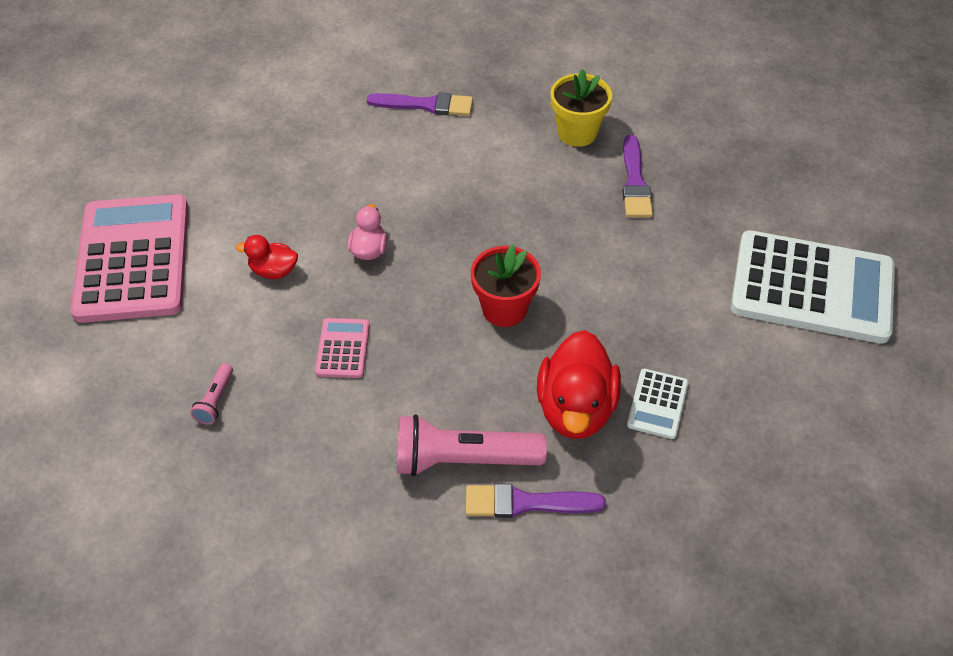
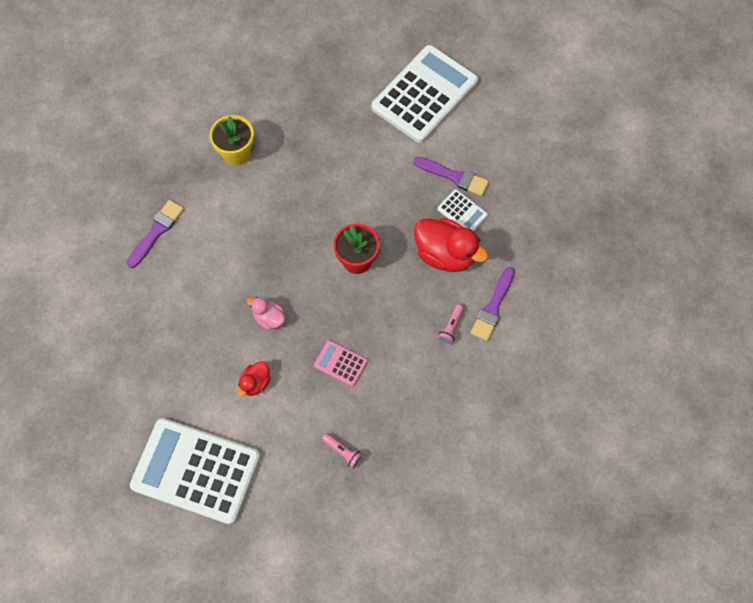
camera: 65 degrees left, 15 degrees up
(133, 259) = (196, 471): pink calculator -> white calculator
(463, 459) = (451, 327): pink flashlight -> pink flashlight, size x0.46
(635, 182) = (297, 142): purple brush -> purple brush (454, 177)

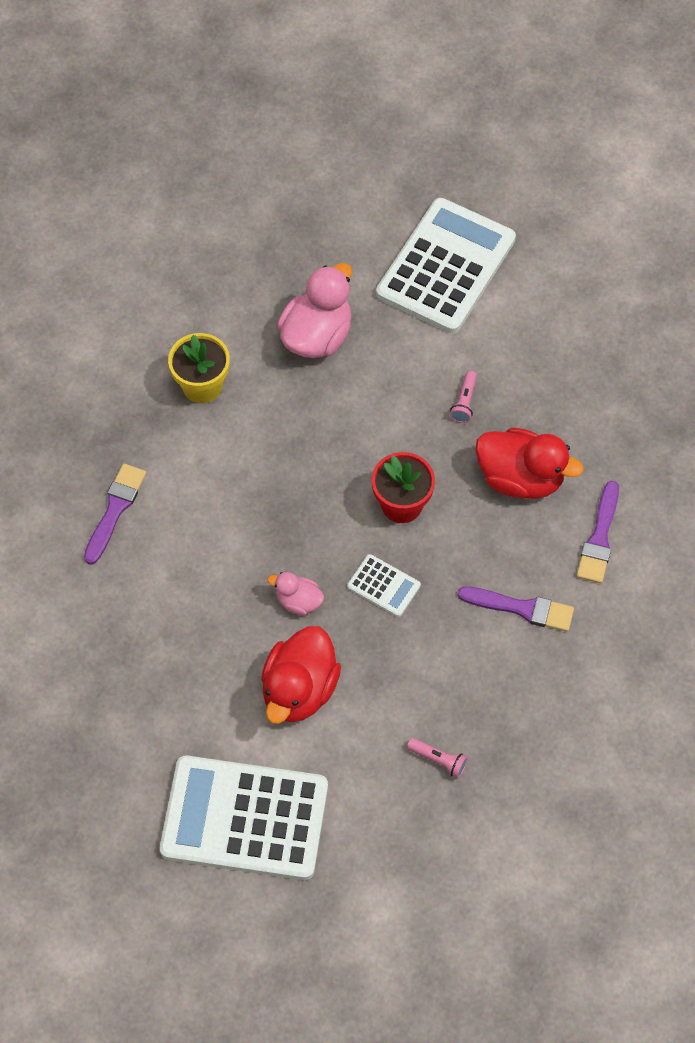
camera: 10 degrees left, 5 degrees down
(255, 383) = (299, 690): red duck -> red duck, size x1.91
(324, 130) = (317, 336): none -> pink duck
(340, 363) = (409, 645): pink calculator -> none
(451, 327) = (548, 573): pink flashlight -> pink flashlight (464, 402)
(454, 177) = (510, 372): purple brush -> purple brush (521, 608)
(462, 212) = (531, 418): white calculator -> white calculator (383, 586)

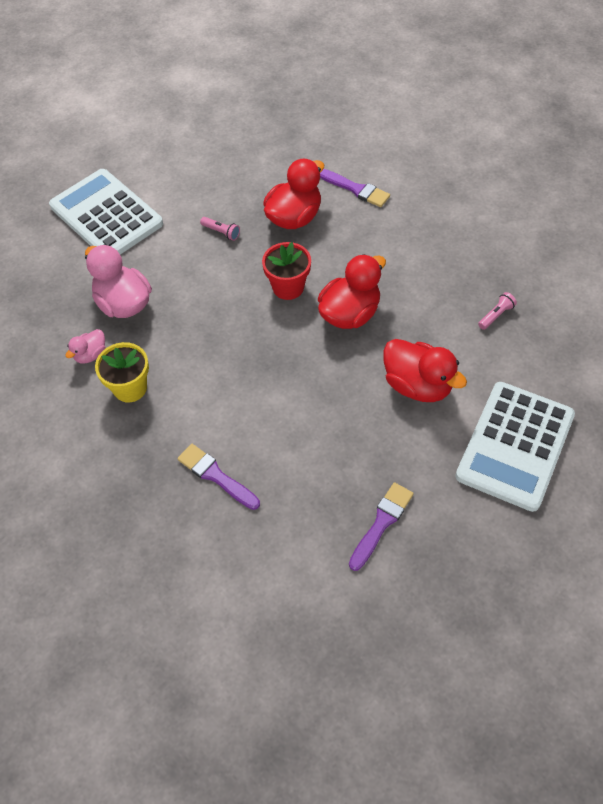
camera: 70 degrees left, 5 degrees down
(298, 601) = (344, 368): pink duck -> pink duck (90, 354)
(383, 586) = (350, 313): white calculator -> red duck
(521, 608) = (394, 241): purple brush -> purple brush (381, 523)

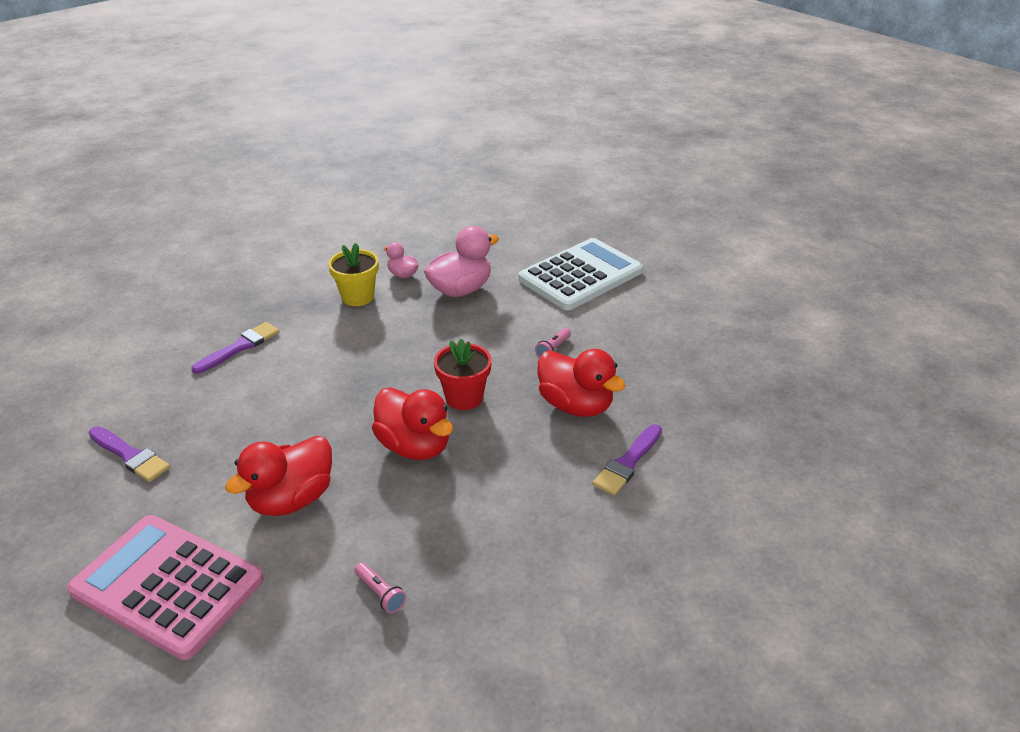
camera: 90 degrees right, 20 degrees down
(514, 446) = (168, 585): white calculator -> pink calculator

